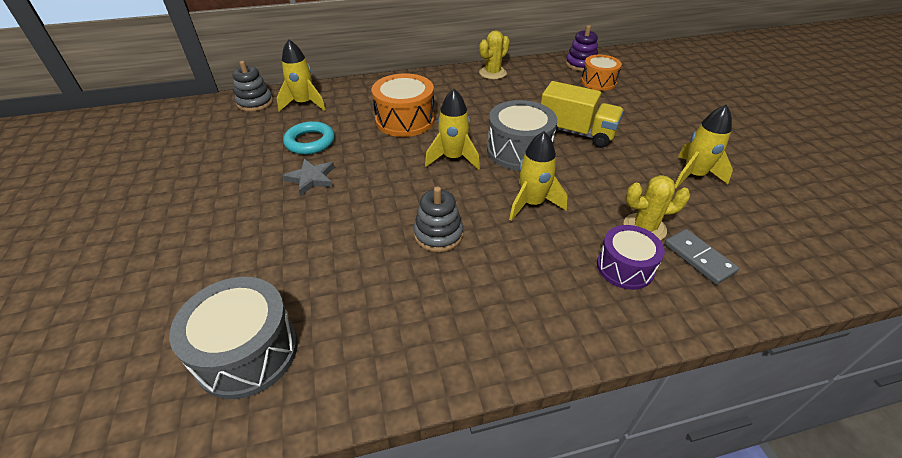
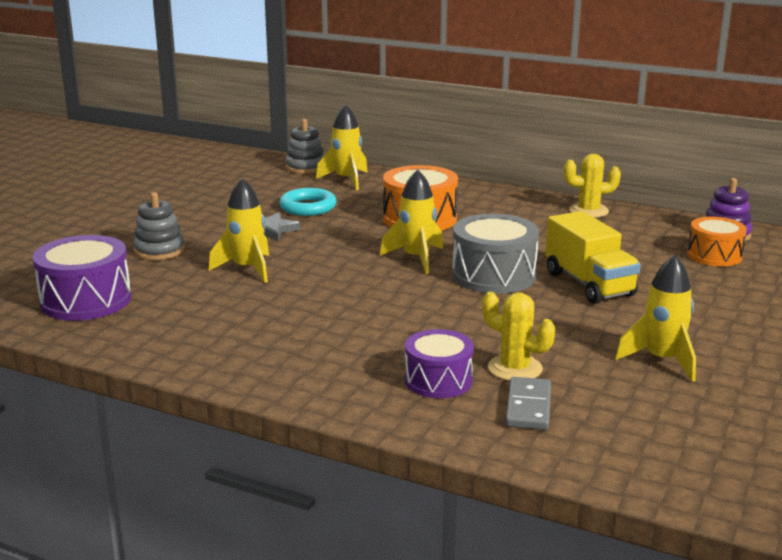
camera: 40 degrees right, 20 degrees down
(247, 352) = (86, 300): grey drum -> purple drum
(438, 234) = (312, 298): grey stacking toy -> grey stacking toy (159, 250)
(532, 203) = (433, 312): yellow rocket -> yellow rocket (247, 269)

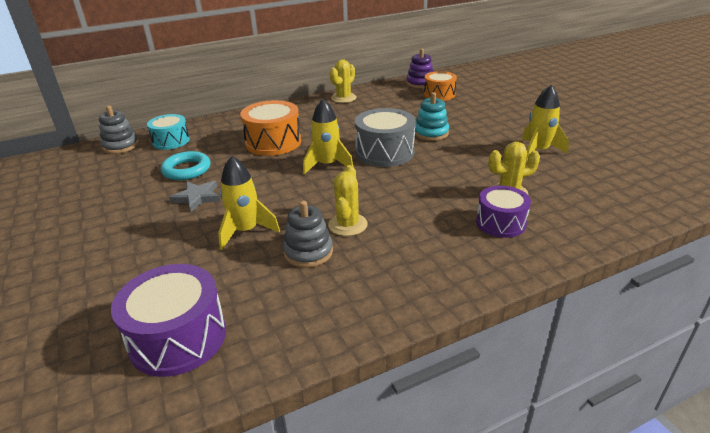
camera: 50 degrees left, 10 degrees up
(159, 250) = (146, 259): grey stacking toy -> grey stacking toy (308, 252)
(319, 306) = (347, 225): none -> yellow cactus
(346, 180) = (171, 141): yellow rocket -> turquoise drum
(528, 407) = (559, 207): grey domino -> none
(589, 284) = (431, 133): yellow truck -> turquoise stacking toy

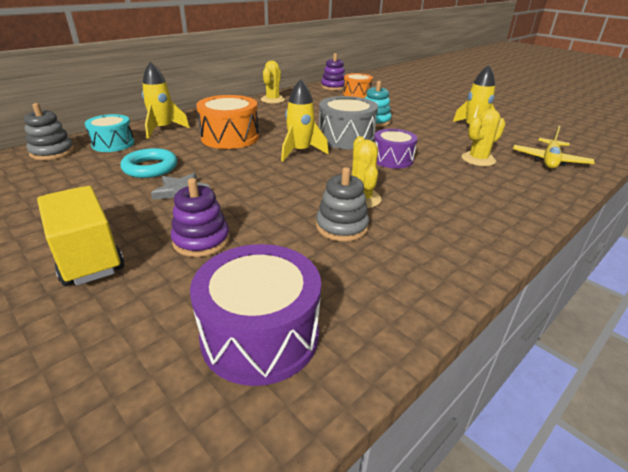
camera: 20 degrees left, 0 degrees up
(98, 247) = (87, 255): none -> yellow truck
(185, 248) = (201, 240): none -> purple stacking toy
(246, 231) = (260, 216): yellow rocket -> yellow rocket (163, 129)
(500, 223) = (492, 182): purple drum -> purple drum (392, 159)
(595, 203) = (549, 161): none -> yellow plane

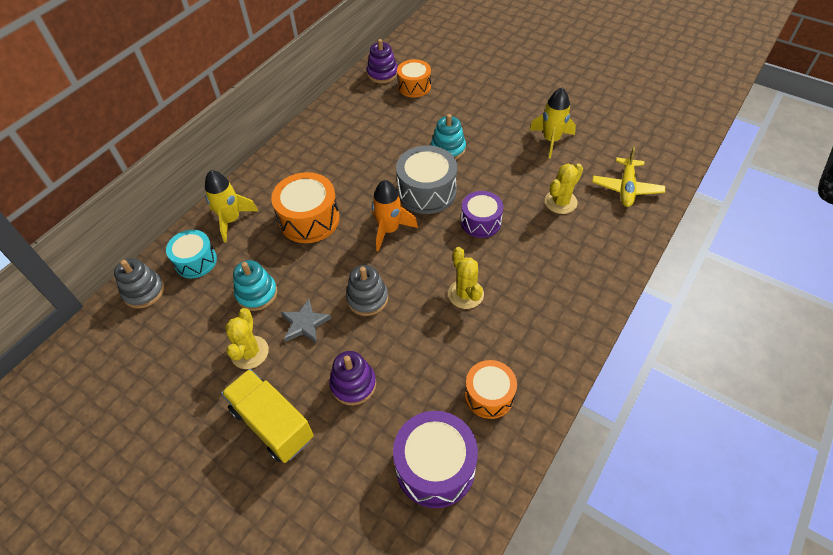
camera: 10 degrees left, 20 degrees up
(150, 168) = (257, 294): turquoise ring -> turquoise stacking toy
(273, 100) = (323, 124): yellow cactus -> yellow cactus (250, 352)
(300, 152) = (389, 230): yellow rocket -> orange rocket
(341, 227) = (459, 338): grey stacking toy -> grey stacking toy (367, 298)
(361, 279) = (489, 395): none -> orange drum

